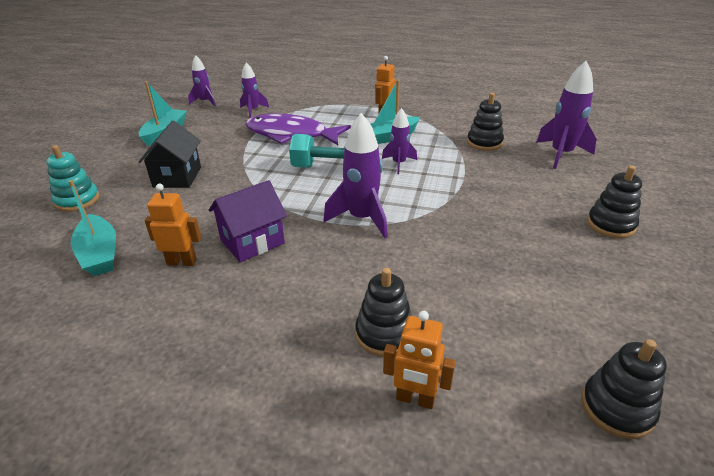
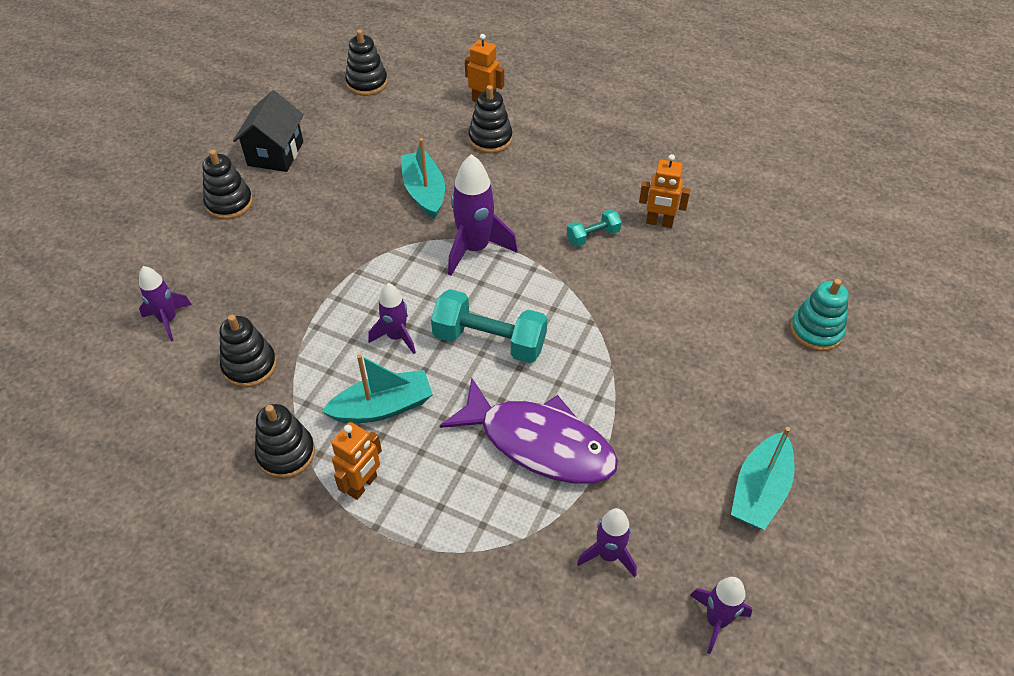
camera: 170 degrees left, 15 degrees up
(99, 254) = (745, 244): turquoise boat -> turquoise boat (424, 192)
(177, 177) = (701, 358): black house -> black house (275, 153)
(252, 242) = (593, 236): purple house -> turquoise dumbbell
(432, 119) = (286, 453): none -> black stacking toy
(561, 154) = (168, 320): purple rocket -> purple rocket, size x0.62

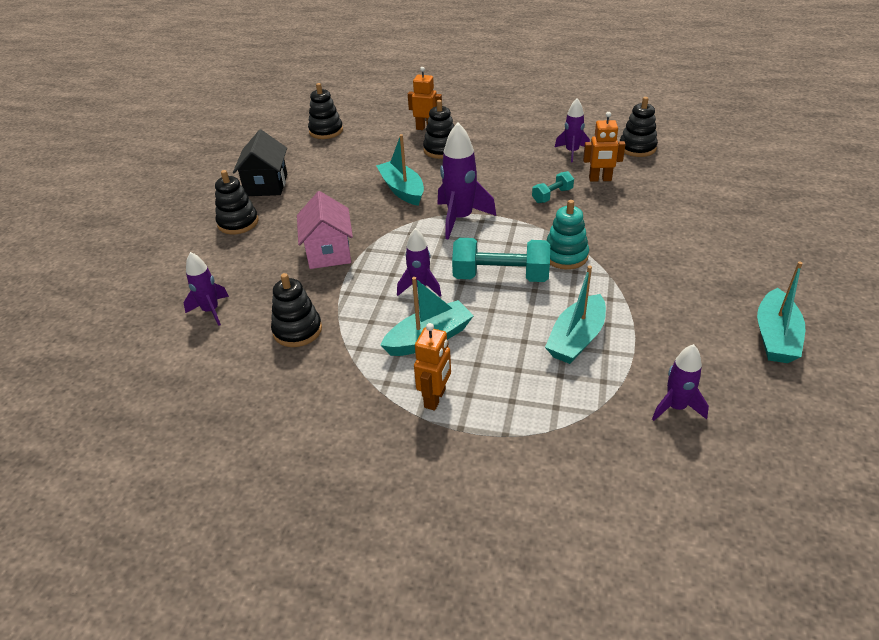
camera: 10 degrees left, 10 degrees down
(286, 453) = (355, 388): black stacking toy -> black stacking toy (637, 148)
(314, 267) = (329, 252): none -> pink house
(539, 443) = (576, 339): purple fish -> turquoise boat
(716, 620) = (793, 437): purple rocket -> purple rocket (572, 152)
(816, 331) = (758, 225): turquoise stacking toy -> turquoise stacking toy (565, 256)

